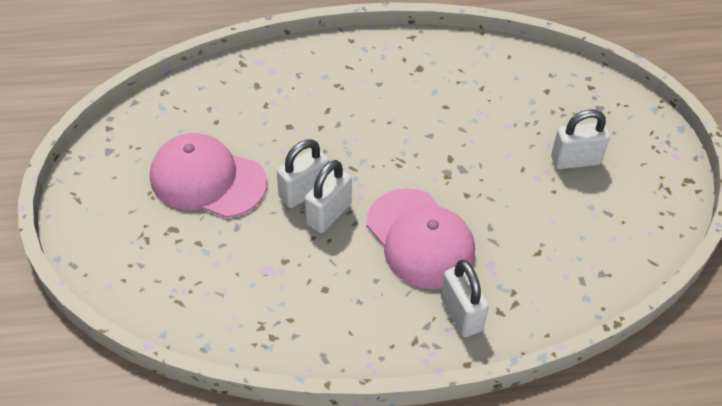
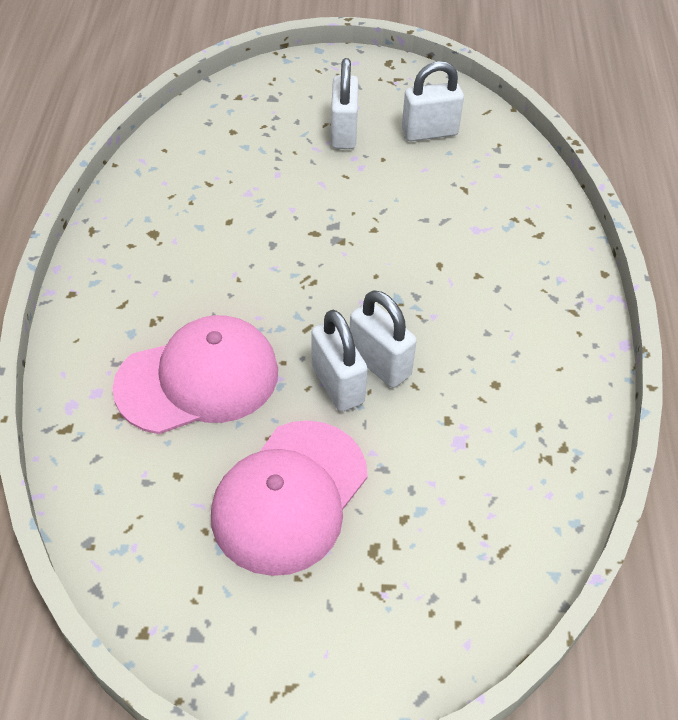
camera: 80 degrees left, 0 degrees up
(420, 239) = (432, 281): pink cap -> pink cap (198, 379)
(461, 314) = (540, 265): white padlock -> white padlock (429, 132)

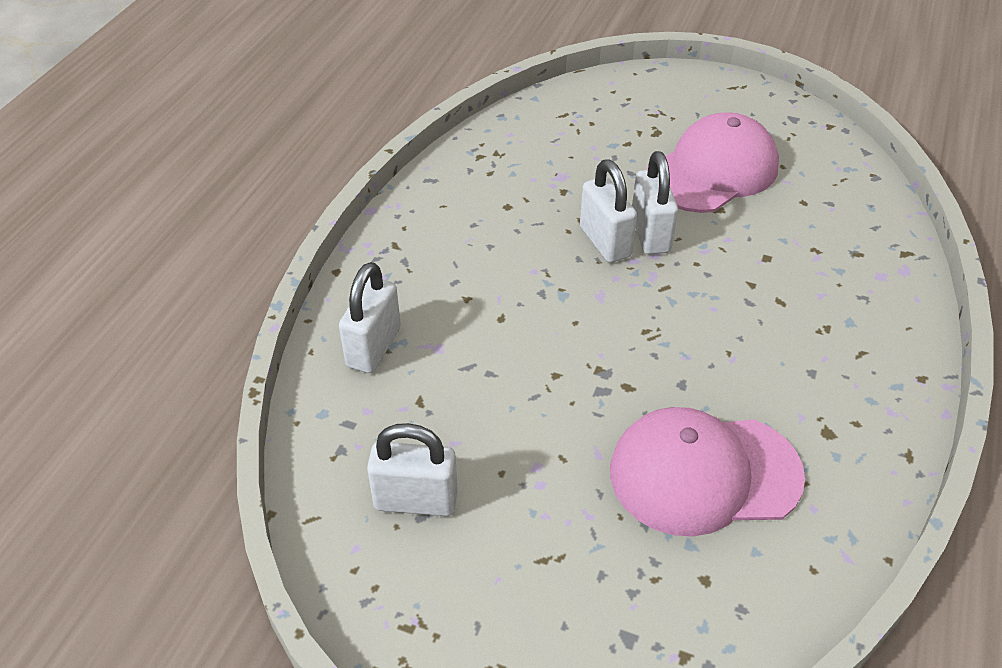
camera: 160 degrees left, 5 degrees down
(198, 379) = (781, 265): pink cap -> pink cap (704, 473)
(343, 133) = (538, 532): white padlock -> white padlock (374, 347)

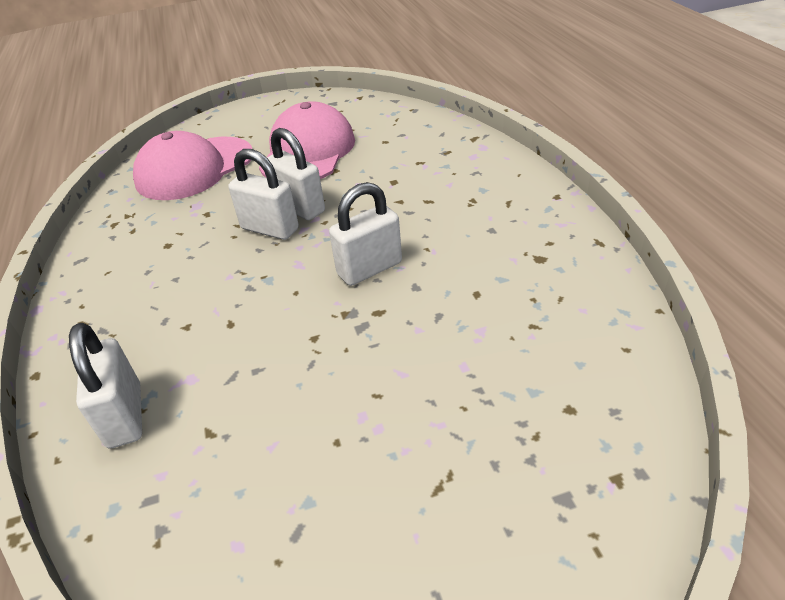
camera: 35 degrees left, 5 degrees down
(416, 500) = (278, 523): white padlock -> white padlock (369, 269)
(704, 473) = (491, 335): pink cap -> pink cap (194, 168)

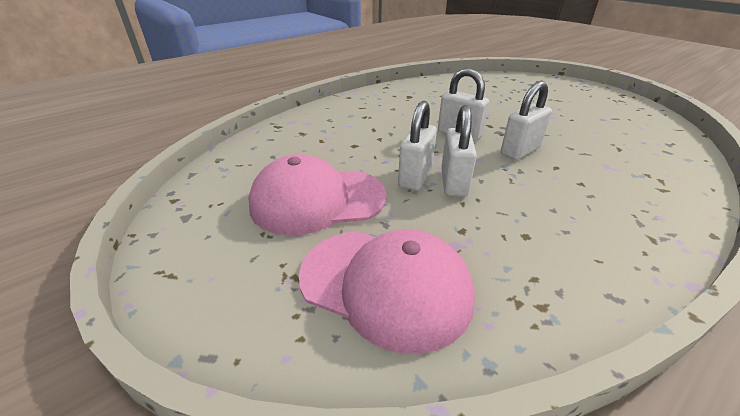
camera: 115 degrees left, 5 degrees down
(125, 416) = (658, 177): white padlock -> white padlock (520, 151)

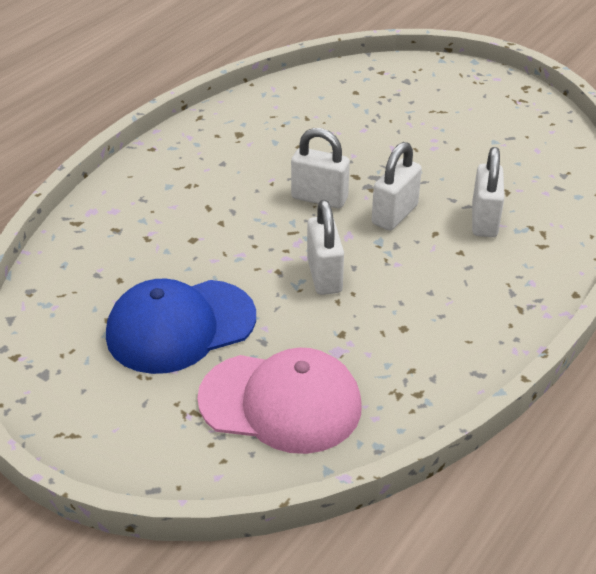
camera: 15 degrees left, 5 degrees up
(317, 200) = (180, 326): pink cap -> blue cap
(415, 177) = (280, 275): white padlock -> white padlock (484, 221)

